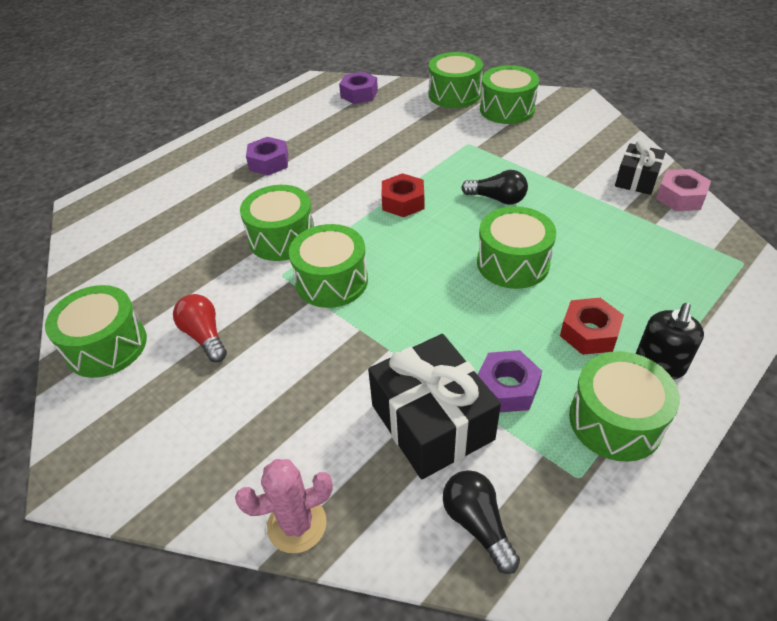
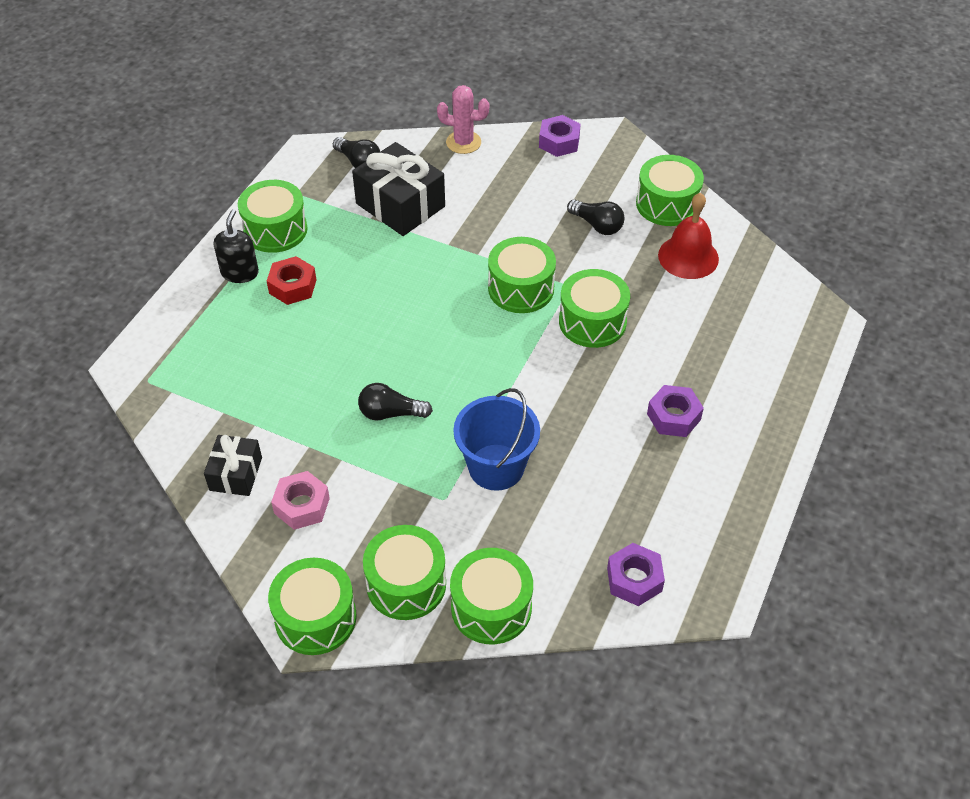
camera: 160 degrees right, 5 degrees up
(142, 280) = (688, 257): none -> red bell
(204, 336) = (597, 225): red light bulb -> black light bulb
(297, 524) = (463, 142): pink cactus -> pink cactus turned 45 degrees clockwise
(403, 202) = (491, 389): red nut -> none
(422, 154) = (496, 467): none -> blue bucket
(507, 388) = (352, 235): purple nut -> purple nut (559, 142)
(513, 263) = (362, 338): green drum -> green drum (315, 617)
(680, 197) = (190, 455): pink nut -> pink nut (301, 505)

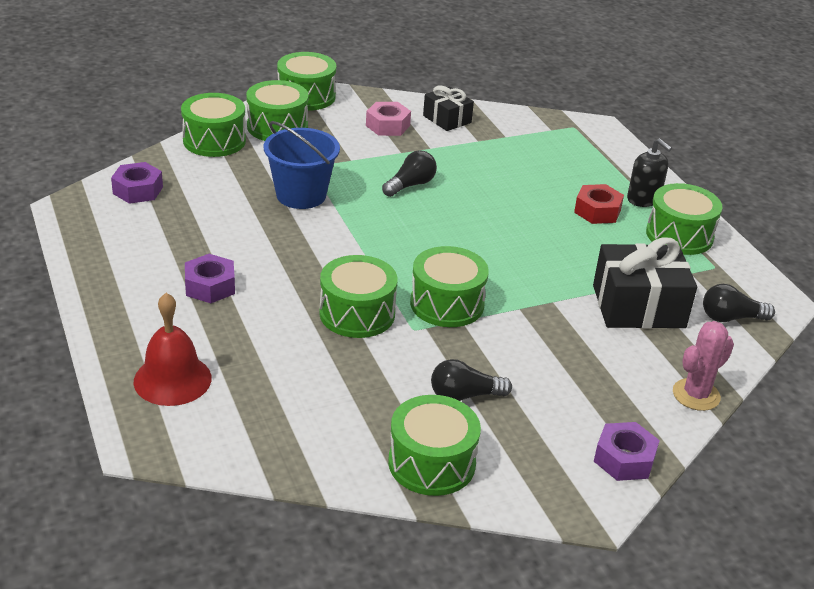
camera: 130 degrees right, 15 degrees down
(688, 257) = (345, 420): red bell -> red bell (172, 379)

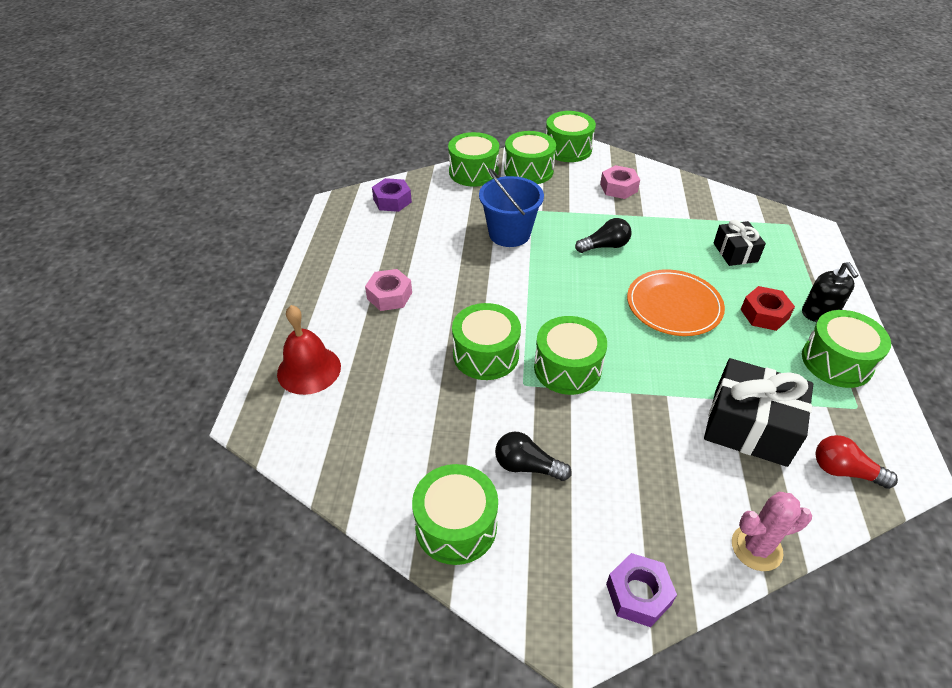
camera: 30 degrees right, 10 degrees up
(210, 286) = (389, 296): purple nut -> pink nut
(447, 119) = (673, 192): black gift -> black gift (735, 252)
(512, 224) = (674, 305): none -> orange plate
(731, 318) = (844, 471): black light bulb -> red light bulb

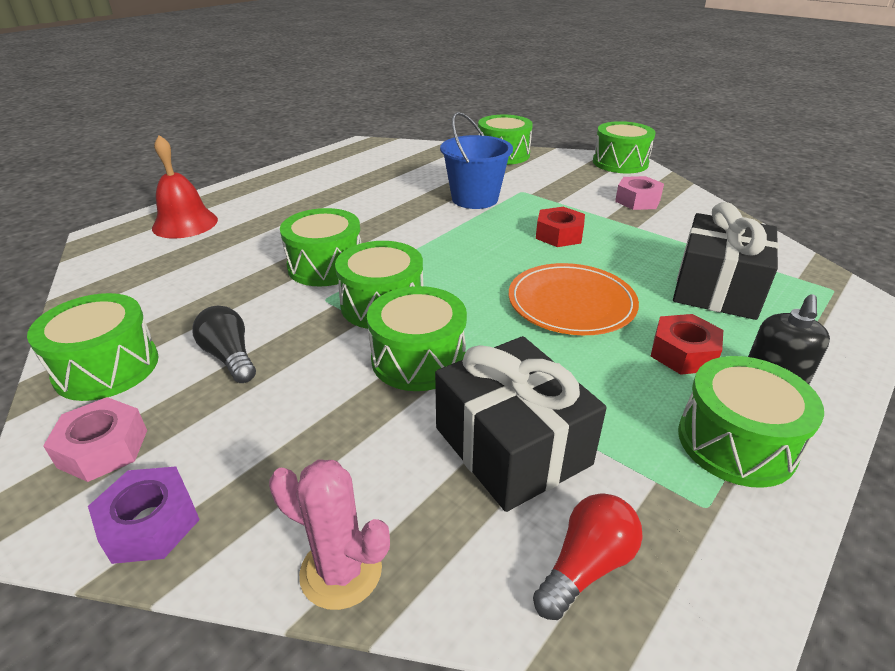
camera: 35 degrees right, 10 degrees down
(389, 296) = (312, 203): pink nut -> pink nut (103, 448)
(392, 201) = (406, 153): purple nut -> none
(528, 170) = (557, 166): green drum -> green drum (418, 359)
(605, 246) = (559, 235): black light bulb -> red nut
(735, 252) = (716, 288): black gift -> black gift, size x1.72
(844, 471) = (586, 566): red light bulb -> red light bulb turned 75 degrees clockwise

